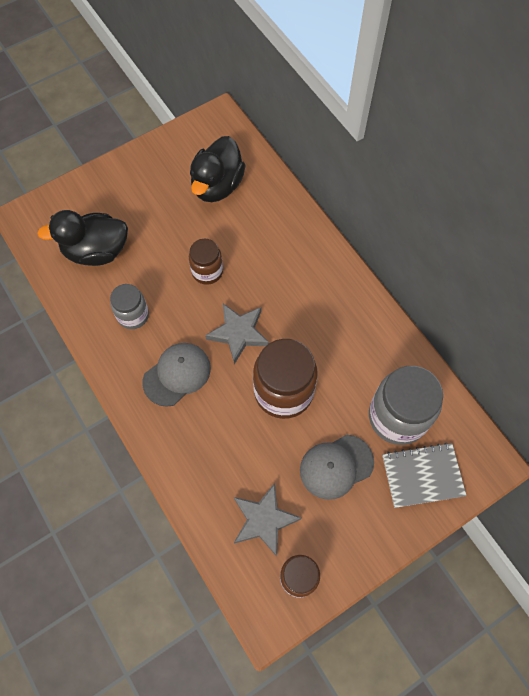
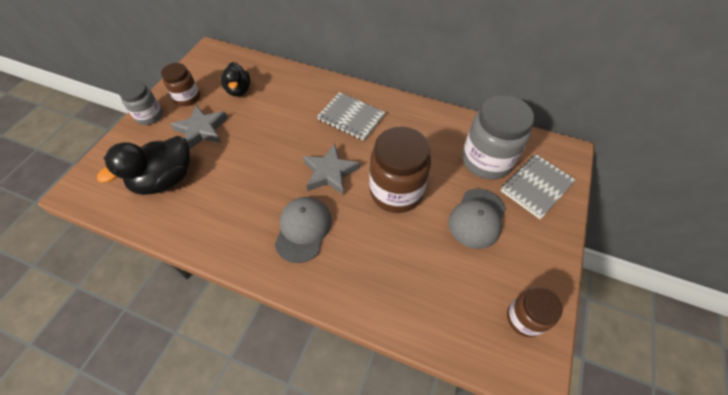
camera: 35 degrees left, 10 degrees down
(133, 315) = (232, 208): grey jar -> grey jar (149, 116)
(207, 271) = (273, 146): brown jar -> brown jar (187, 98)
(217, 185) = (239, 90): black duck -> black duck, size x0.64
(264, 520) = (461, 293): grey star -> grey star (202, 130)
(302, 284) = (351, 117): none -> grey notebook

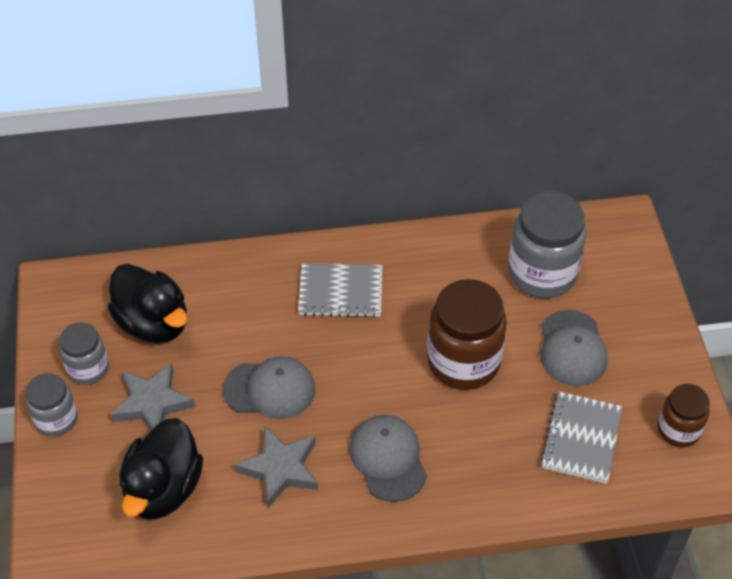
camera: 30 degrees left, 5 degrees down
(187, 98) = (88, 369): brown jar -> grey jar
(239, 90) = (153, 323): black duck -> black duck, size x1.57
(268, 152) = (270, 389): none -> grey cap
(330, 172) = (368, 377): grey star -> grey star (280, 468)
(536, 187) = (614, 280): grey notebook -> grey notebook (581, 439)

